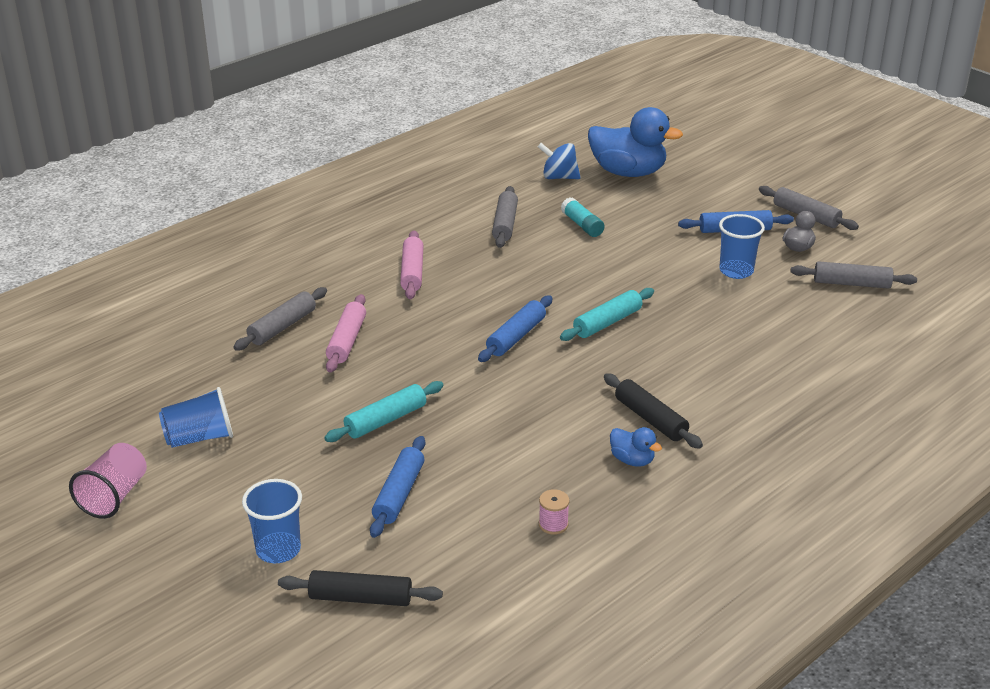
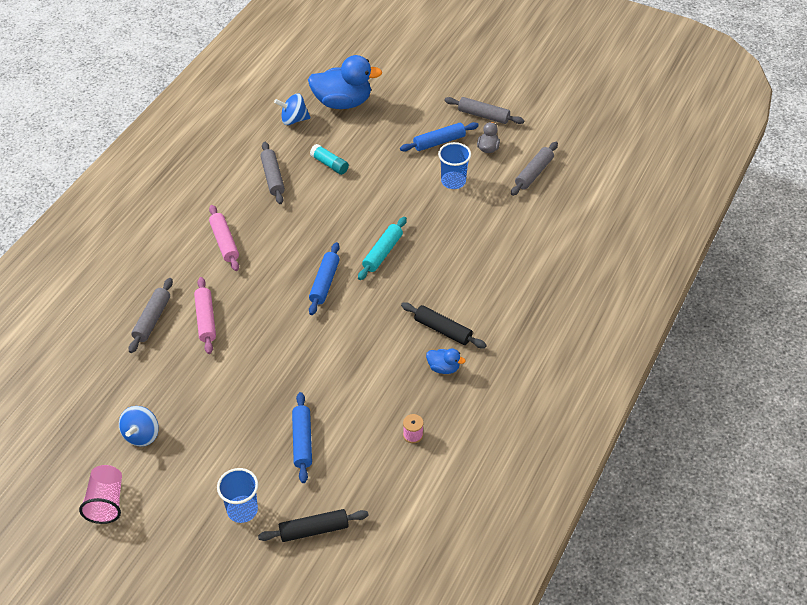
camera: 20 degrees left, 15 degrees up
(200, 437) = (141, 435): blue cup -> blue spinning top
(385, 420) = (265, 382): turquoise rolling pin -> none
(851, 284) = (534, 173): grey rolling pin -> grey rolling pin turned 45 degrees counterclockwise

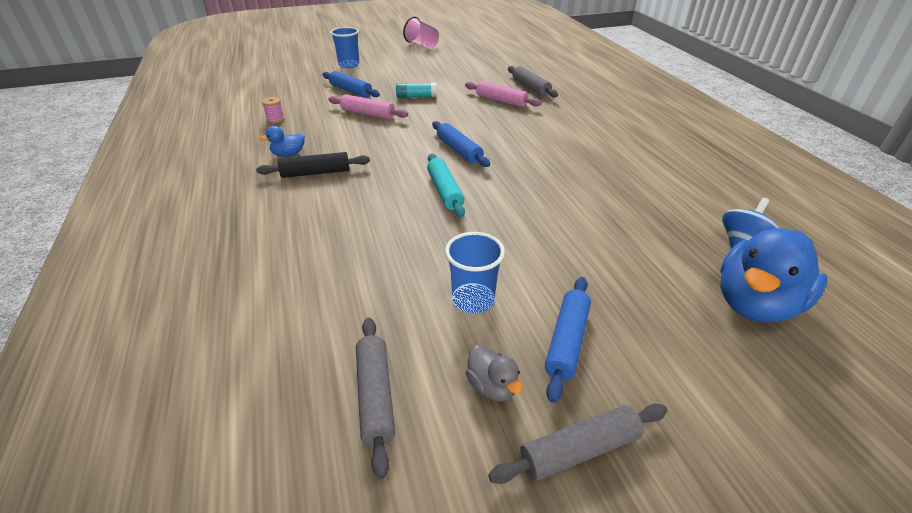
camera: 135 degrees right, 10 degrees down
(141, 435) = (445, 61): blue spinning top -> none
(224, 242) = (573, 133): pink rolling pin -> pink rolling pin (368, 114)
(272, 177) = (638, 186): grey rolling pin -> none
(314, 530) = (298, 74): black rolling pin -> none
(329, 164) = (621, 227): turquoise glue stick -> turquoise glue stick (416, 96)

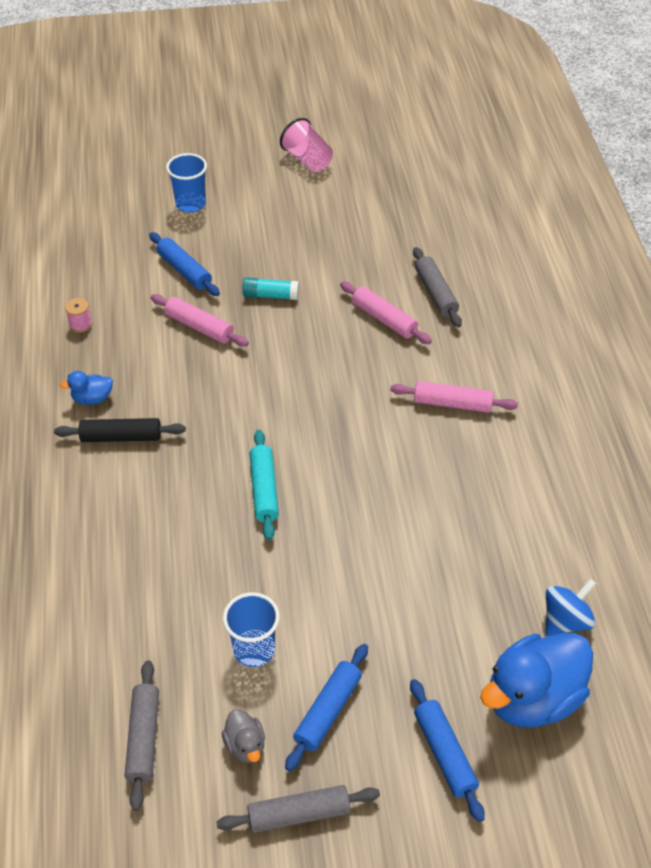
camera: 10 degrees right, 10 degrees up
(459, 150) = (299, 418): blue rolling pin -> blue rolling pin (444, 753)
(571, 133) = (452, 404): none -> pink rolling pin

